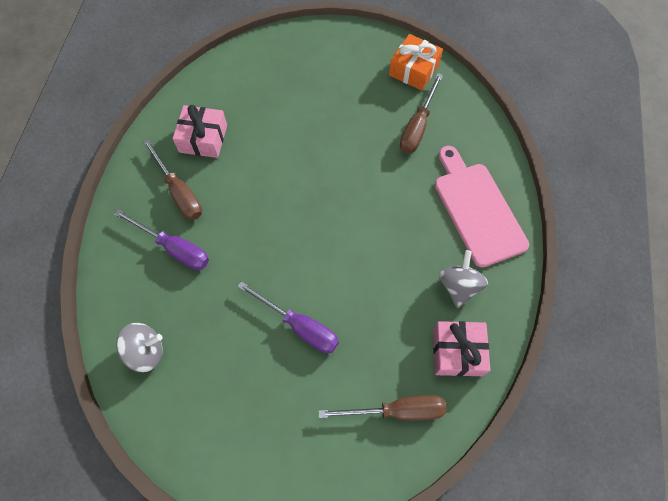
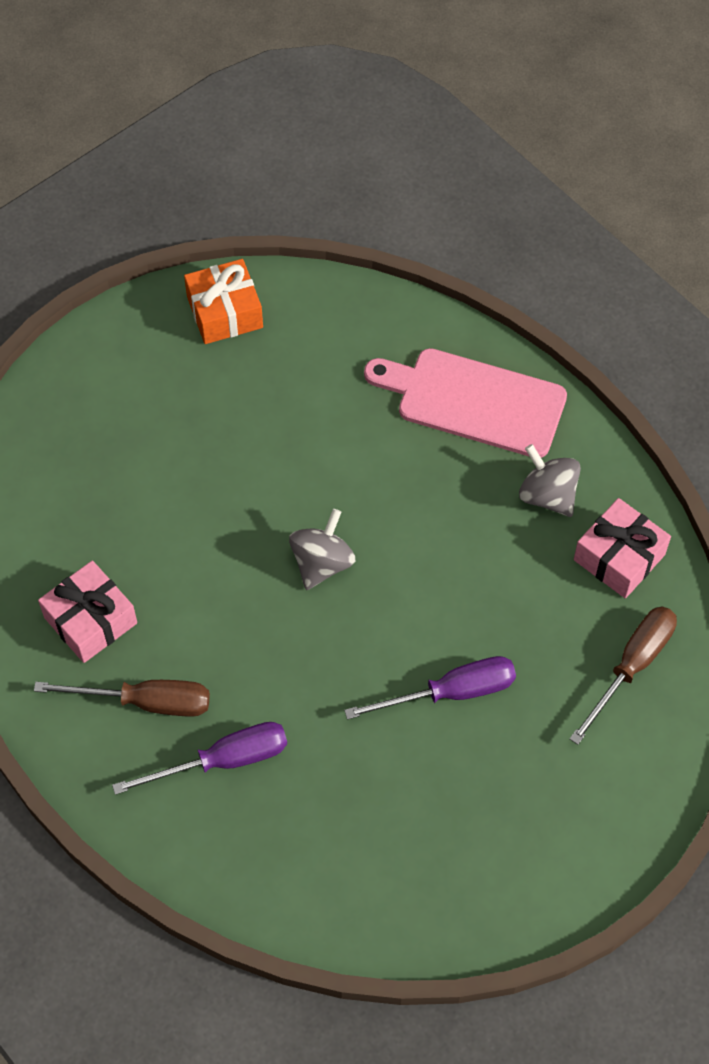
camera: 50 degrees left, 5 degrees down
(146, 352) = (336, 882): grey spinning top -> grey spinning top (322, 563)
(417, 126) = (309, 372): brown screwdriver -> none

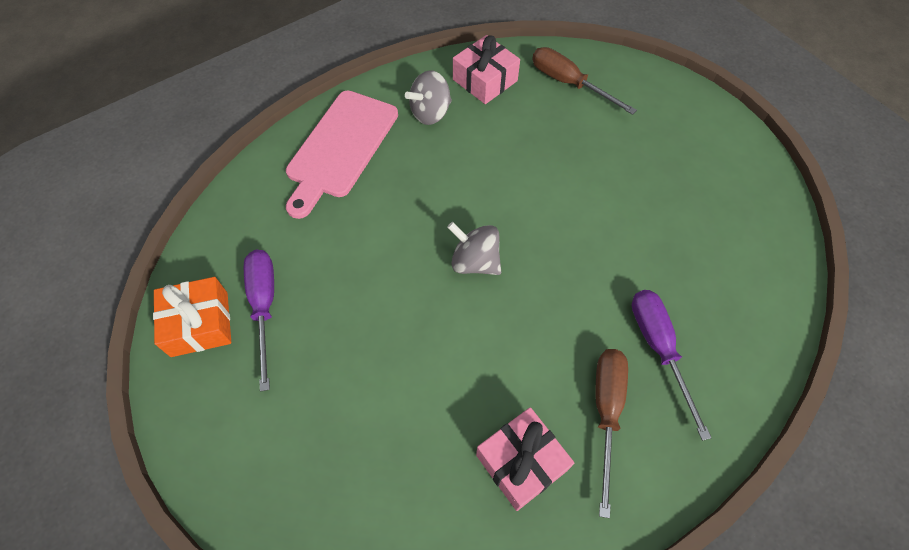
camera: 85 degrees left, 0 degrees up
(450, 693) = (591, 185): purple screwdriver -> purple screwdriver (264, 307)

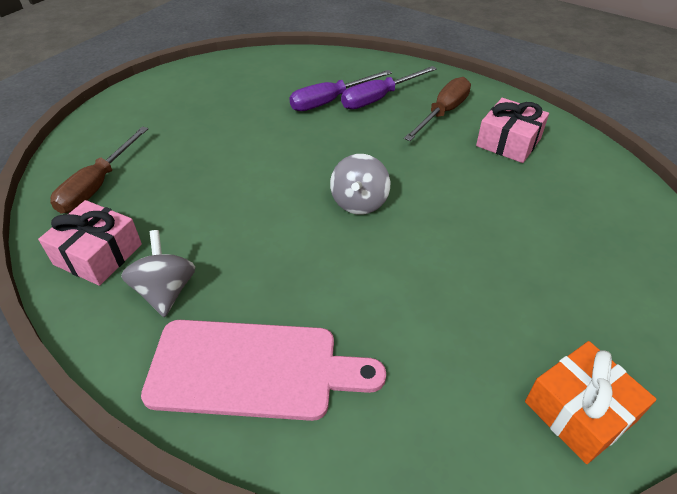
camera: 110 degrees left, 15 degrees down
(264, 307) = (513, 352): purple screwdriver -> purple screwdriver (330, 101)
(430, 113) = (166, 291): grey spinning top -> grey spinning top turned 135 degrees counterclockwise
(606, 412) = (443, 113): brown screwdriver -> brown screwdriver turned 135 degrees clockwise

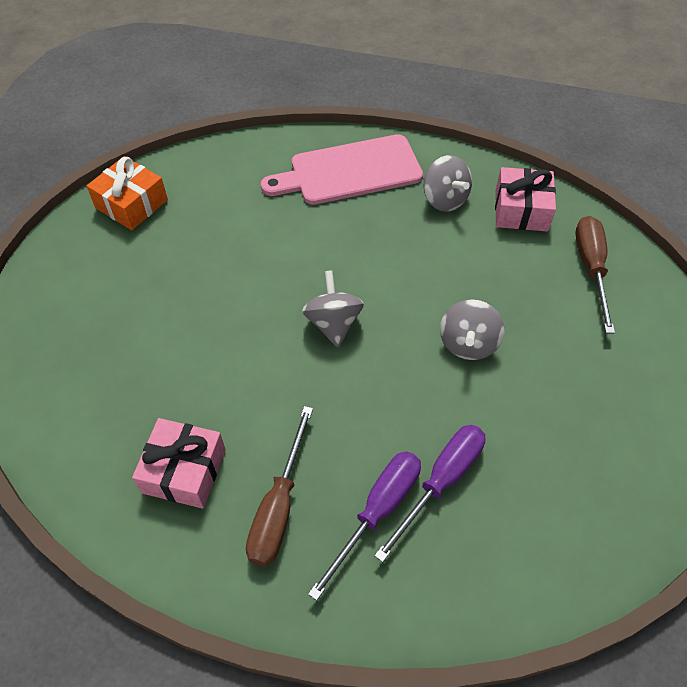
camera: 160 degrees right, 10 degrees up
(254, 161) = (468, 343): none -> grey spinning top

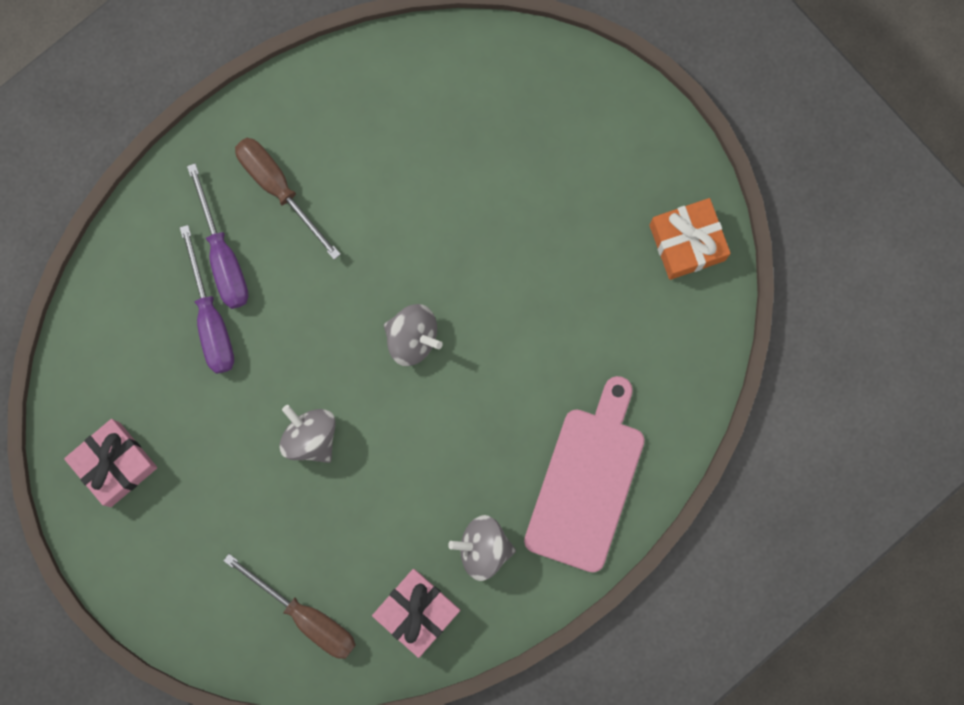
camera: 125 degrees right, 25 degrees up
(184, 471) = (357, 137): pink gift -> pink gift (115, 464)

